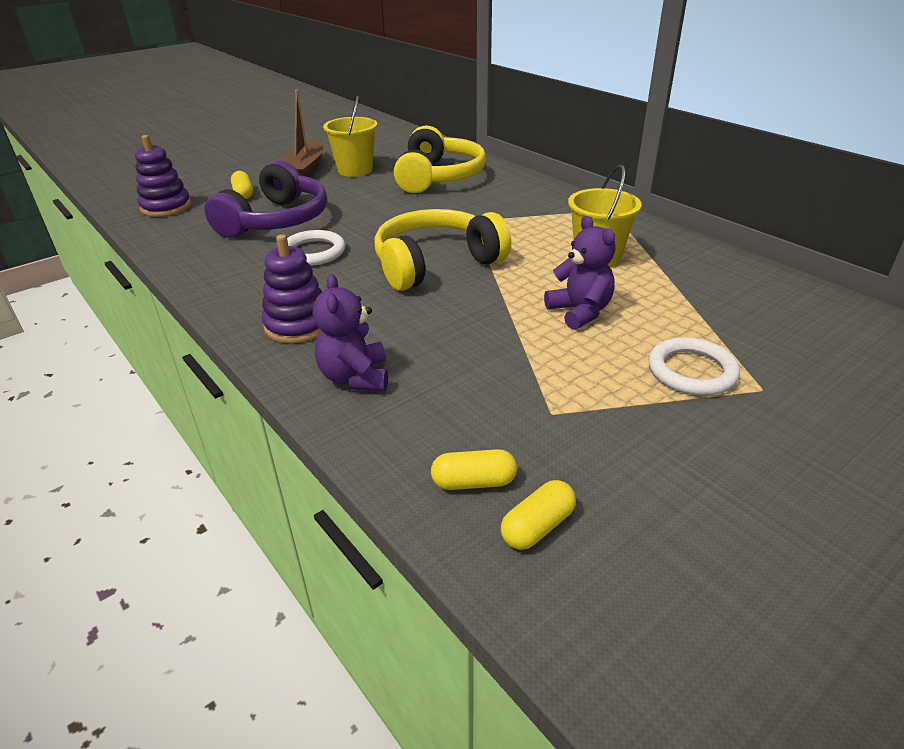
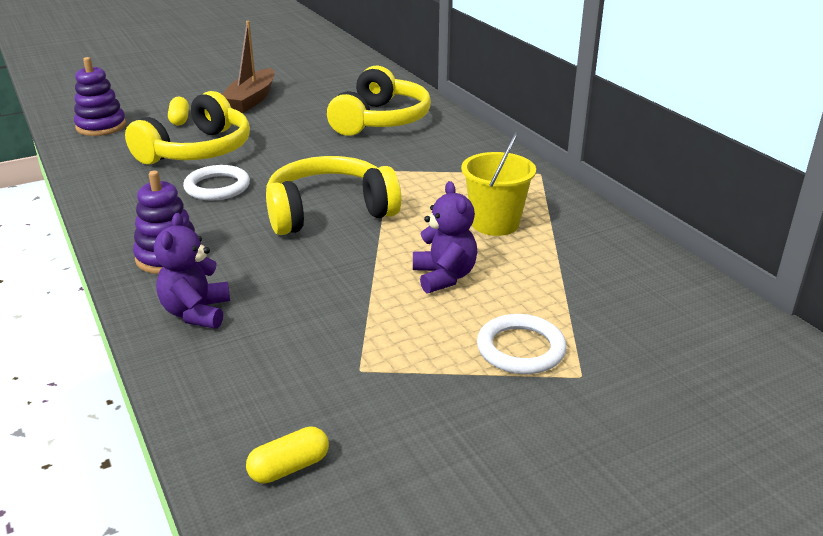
camera: 10 degrees right, 5 degrees down
(276, 220) = (197, 151): purple headphones -> yellow headphones
(355, 170) = (300, 105): yellow bucket -> none
(474, 482) = (254, 421): yellow capsule -> none

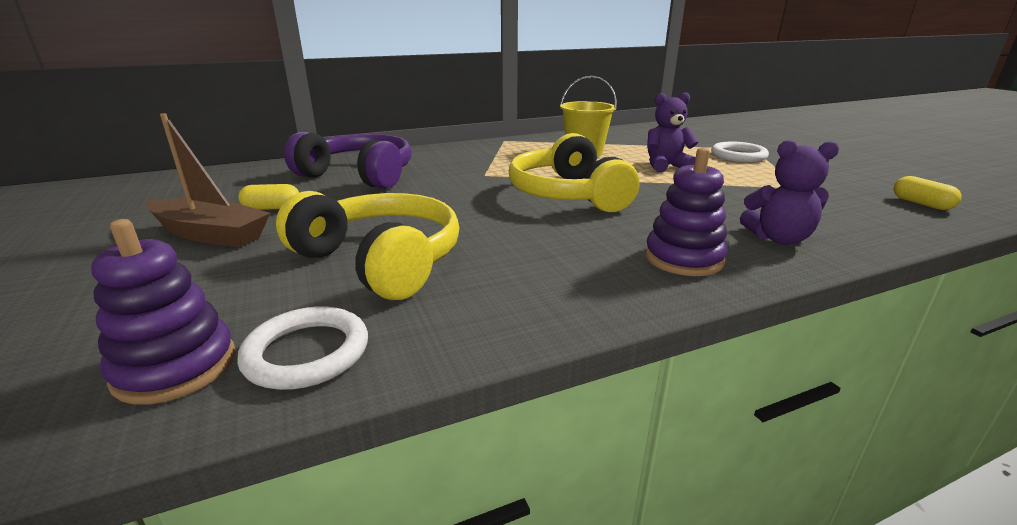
camera: 85 degrees left, 5 degrees down
(180, 119) = (233, 283): yellow capsule -> yellow capsule (272, 208)
(217, 187) = (504, 243): white ring -> white ring (307, 353)
(380, 120) = (359, 175): yellow headphones -> purple headphones

